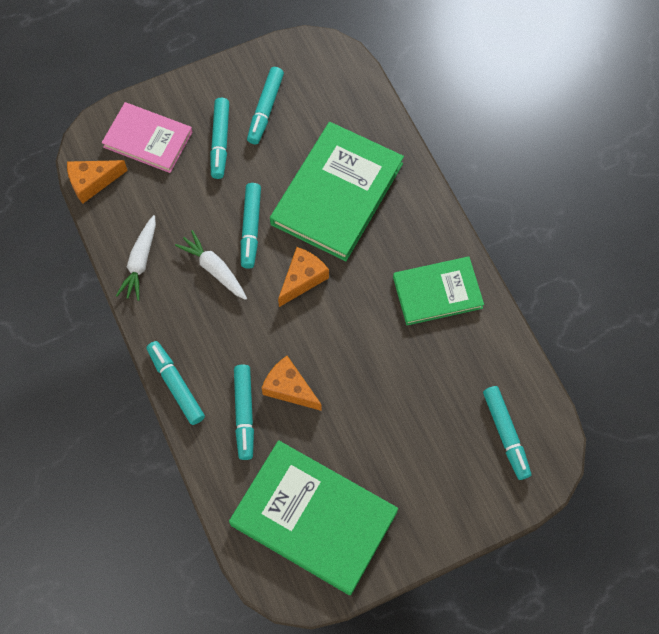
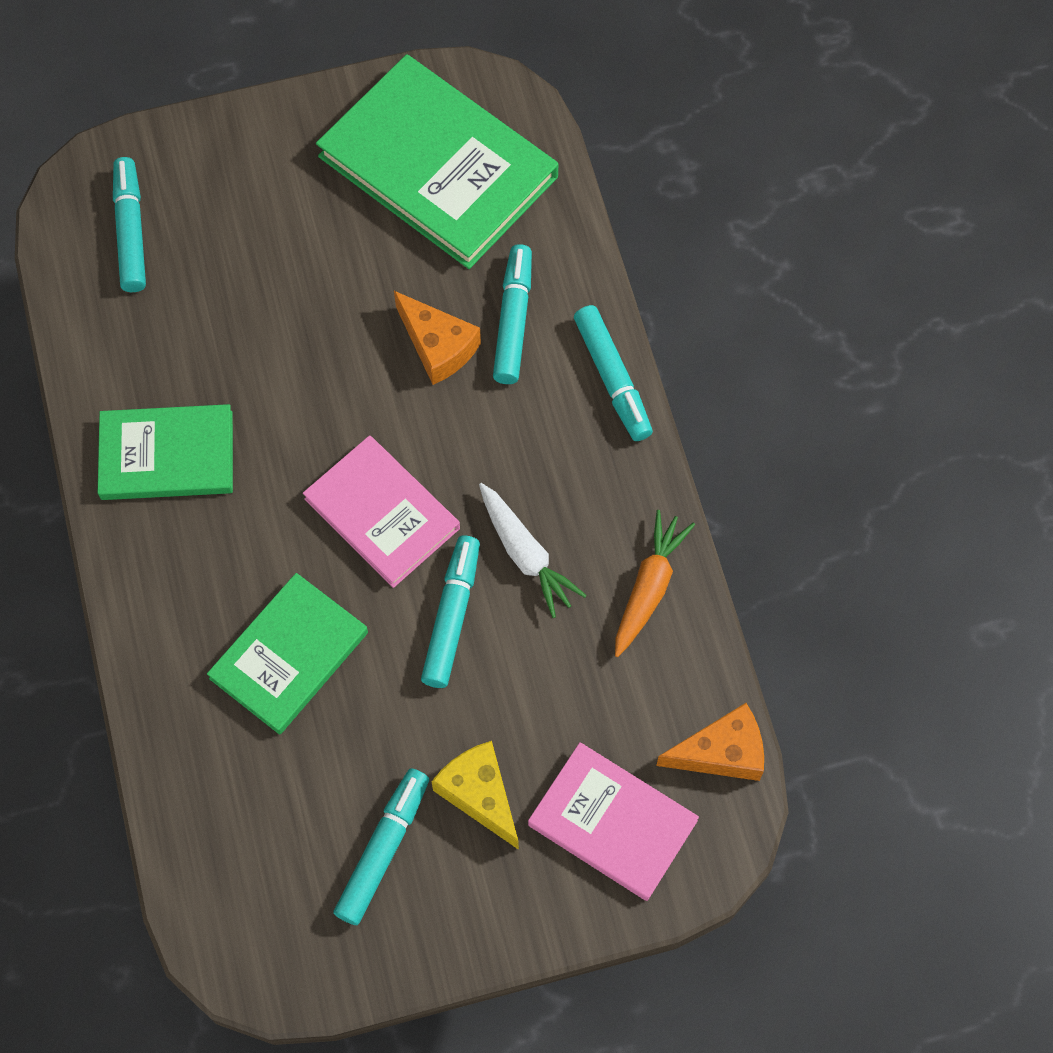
camera: 170 degrees left, 0 degrees up
(140, 262) = (649, 587): white carrot -> orange carrot
(220, 142) = (479, 794): turquoise marker -> yellow cheese
(302, 279) = (382, 514): orange cheese -> pink book
(337, 194) = (289, 655): green book -> green book, size x0.62

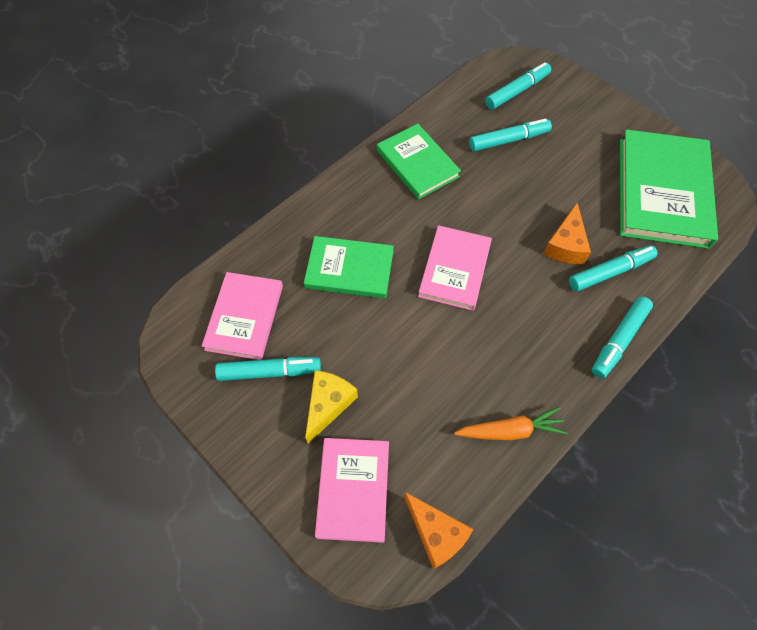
camera: 60 degrees right, 5 degrees down
(274, 844) = (244, 317): none -> pink book
(452, 616) = (421, 334): turquoise marker -> turquoise marker (509, 140)
(525, 554) = (482, 352): white carrot -> none

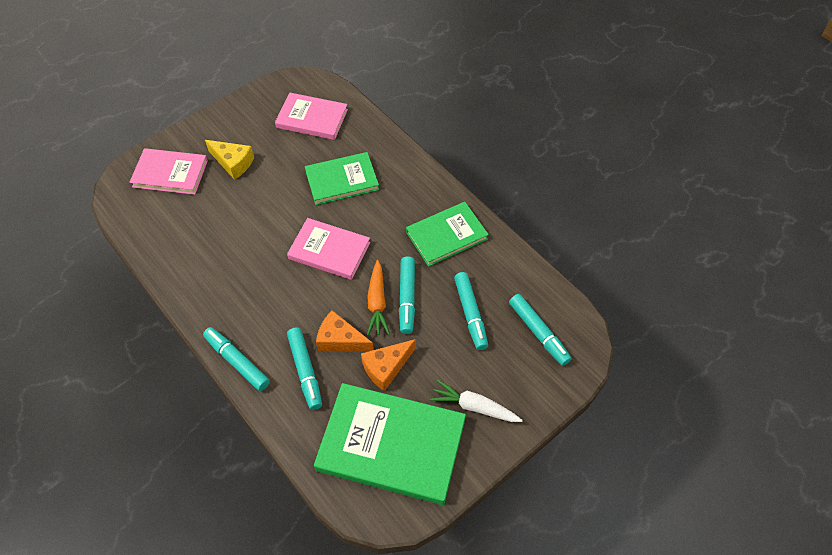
camera: 95 degrees right, 5 degrees down
(269, 372) = (266, 132): turquoise marker -> turquoise marker (407, 298)
(349, 269) = (342, 180): green book -> green book turned 60 degrees clockwise
(436, 533) = (127, 216): orange cheese -> orange cheese (386, 367)
(510, 430) = (183, 268): orange carrot -> orange carrot (377, 302)
(604, 134) = (474, 407): none -> white carrot

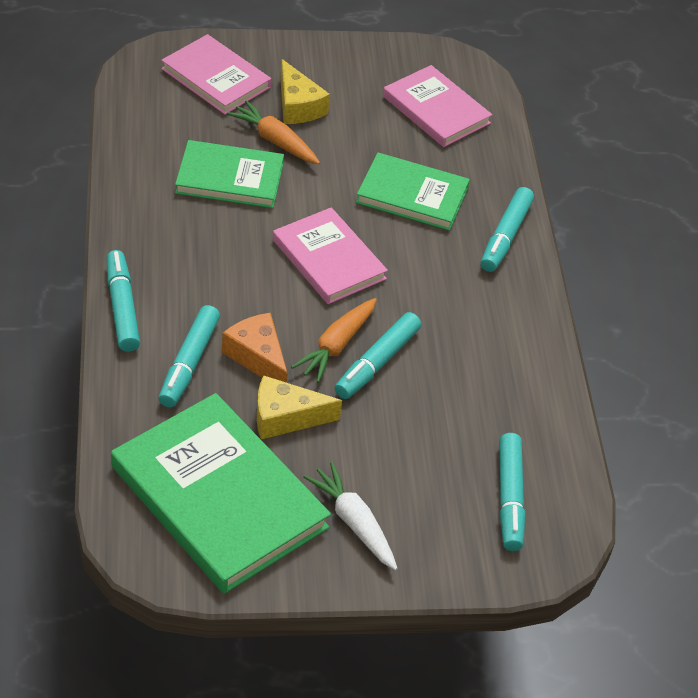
camera: 30 degrees right, 10 degrees down
(238, 193) = (275, 141): none -> orange carrot
(386, 367) = (285, 417): orange cheese -> yellow cheese
(446, 236) = (489, 327): green book -> green book (230, 178)
(470, 314) = (440, 426): turquoise marker -> turquoise marker (505, 236)

